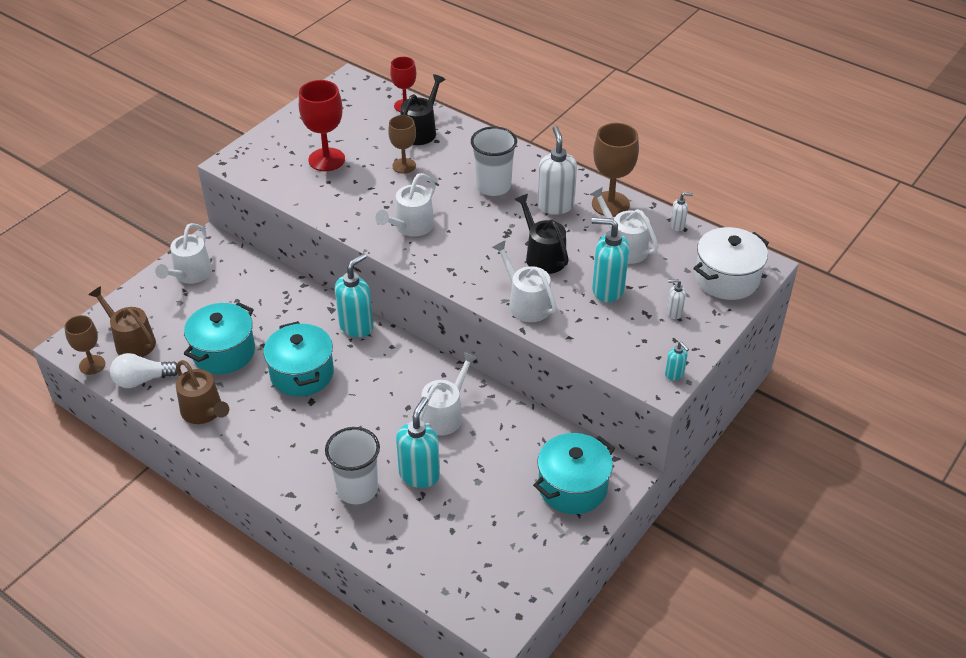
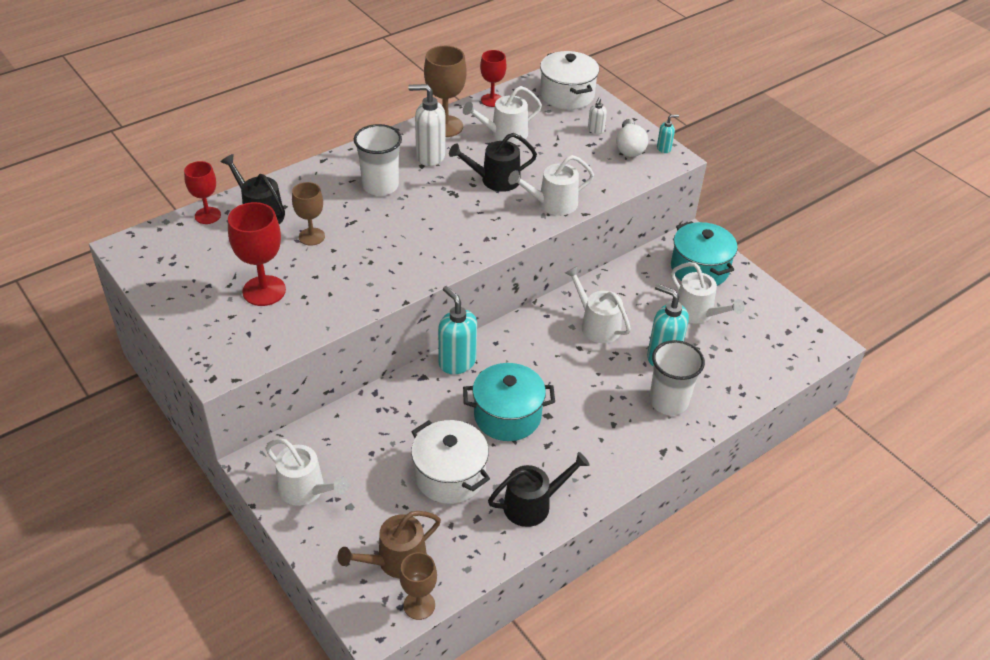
camera: 75 degrees left, 0 degrees up
(142, 380) = (464, 556): white light bulb -> white light bulb (629, 147)
(204, 411) = (532, 505): brown watering can -> black watering can
(224, 352) = (450, 476): turquoise pot -> white pot
(411, 226) = (411, 251): white watering can -> white watering can (697, 313)
(607, 290) = (554, 156): turquoise soap dispenser -> none
(677, 225) = (492, 100): white soap dispenser -> red goblet

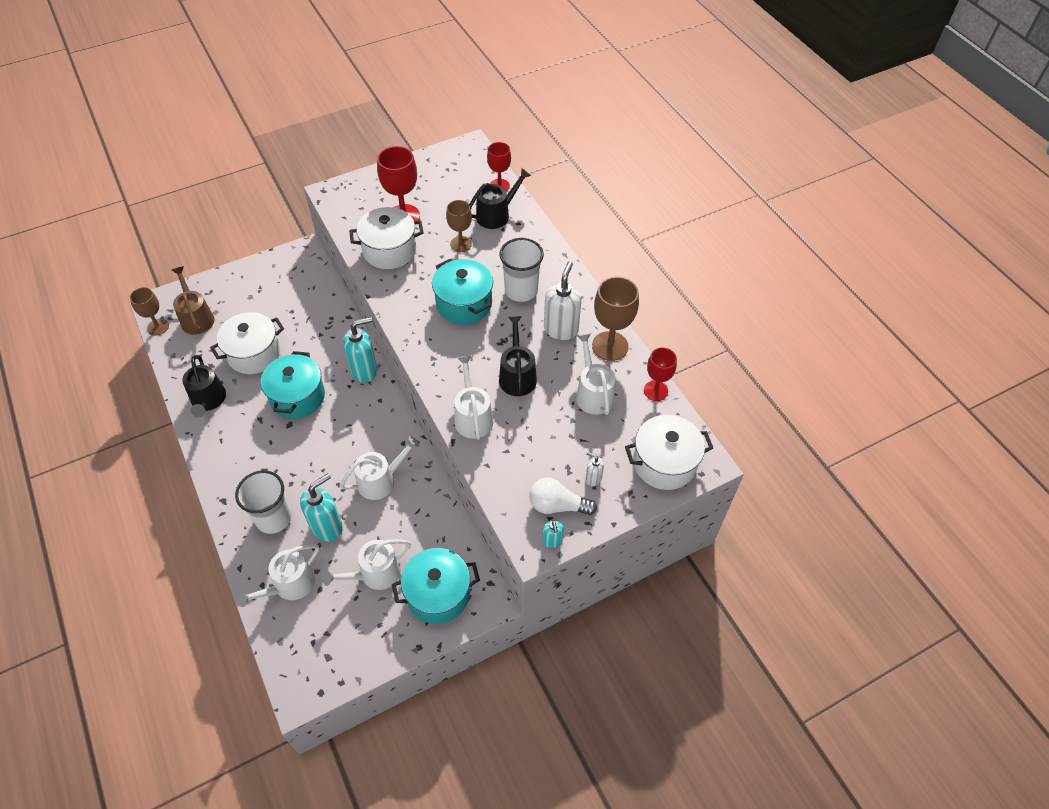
camera: 100 degrees right, 10 degrees up
(305, 489) = (273, 275): white watering can -> white watering can (290, 585)
(327, 294) = (389, 250): none -> white pot
(406, 224) = (464, 304): none -> turquoise pot

